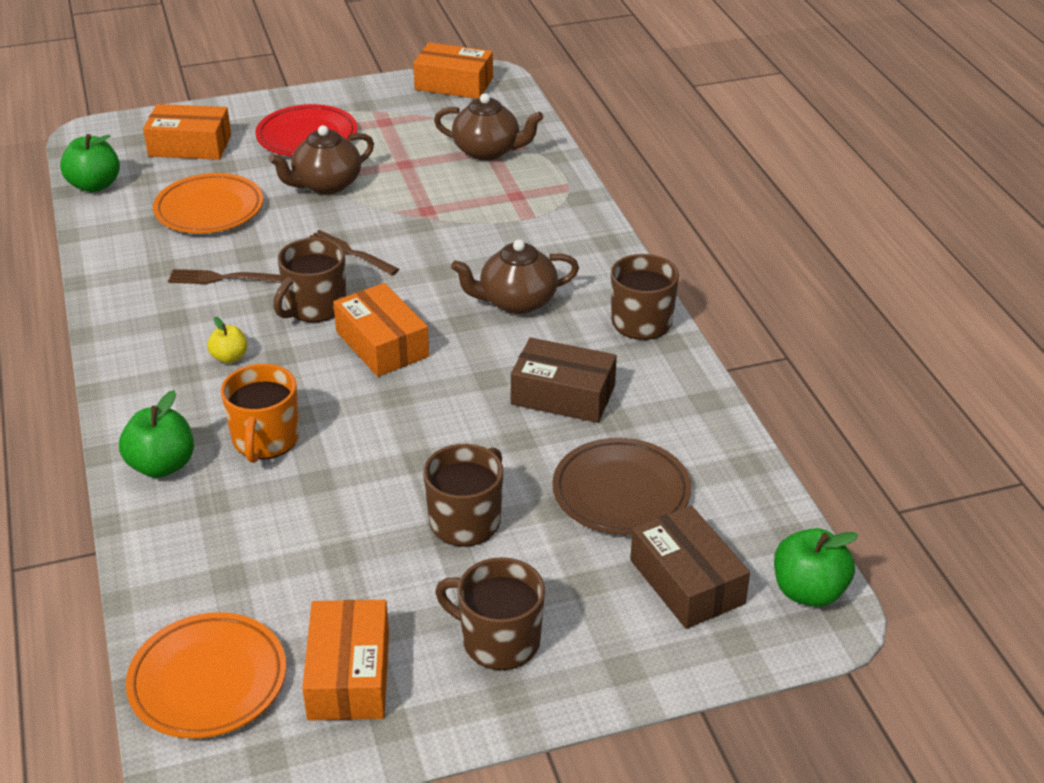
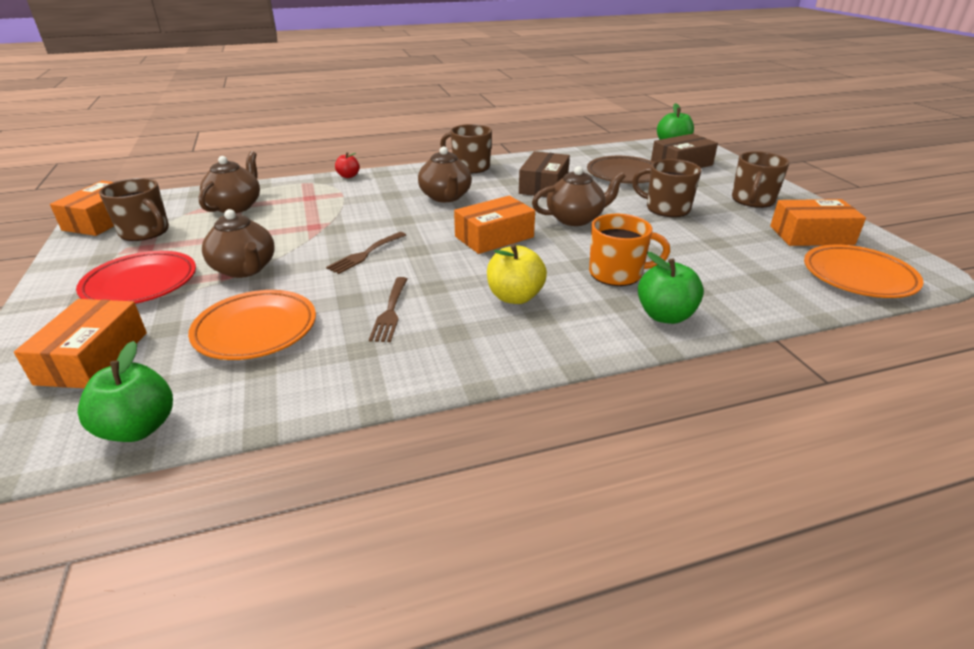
camera: 90 degrees left, 5 degrees down
(229, 357) = (515, 297): yellow apple -> yellow apple, size x1.69
(315, 307) = (443, 264): brown mug -> brown mug (145, 232)
(433, 419) = (576, 219): none -> brown teapot
(594, 215) = (348, 176): none -> red apple

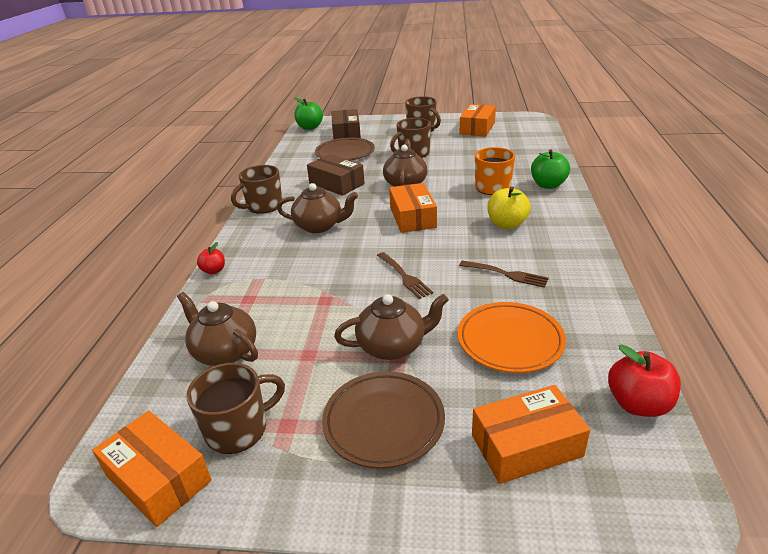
camera: 65 degrees left, 0 degrees up
(93, 358) = (526, 445): orange box -> orange box turned 45 degrees counterclockwise
(138, 428) = (638, 404): green apple -> red apple
(141, 284) = (384, 422): red plate -> brown plate
(858, 277) = (528, 132): orange plate -> none

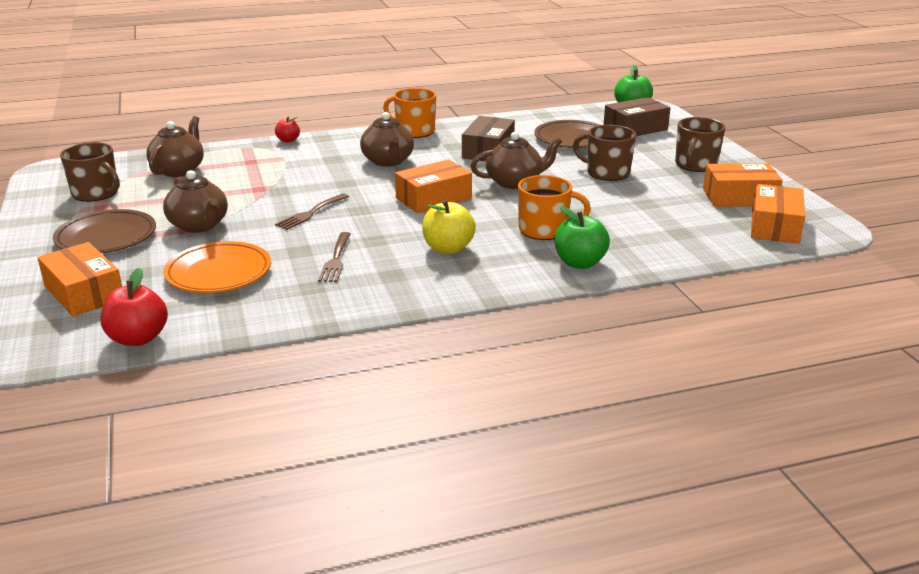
camera: 65 degrees right, 5 degrees down
(158, 478) = (52, 182): orange box -> orange box (774, 226)
(264, 206) = (414, 131): brown mug -> orange mug

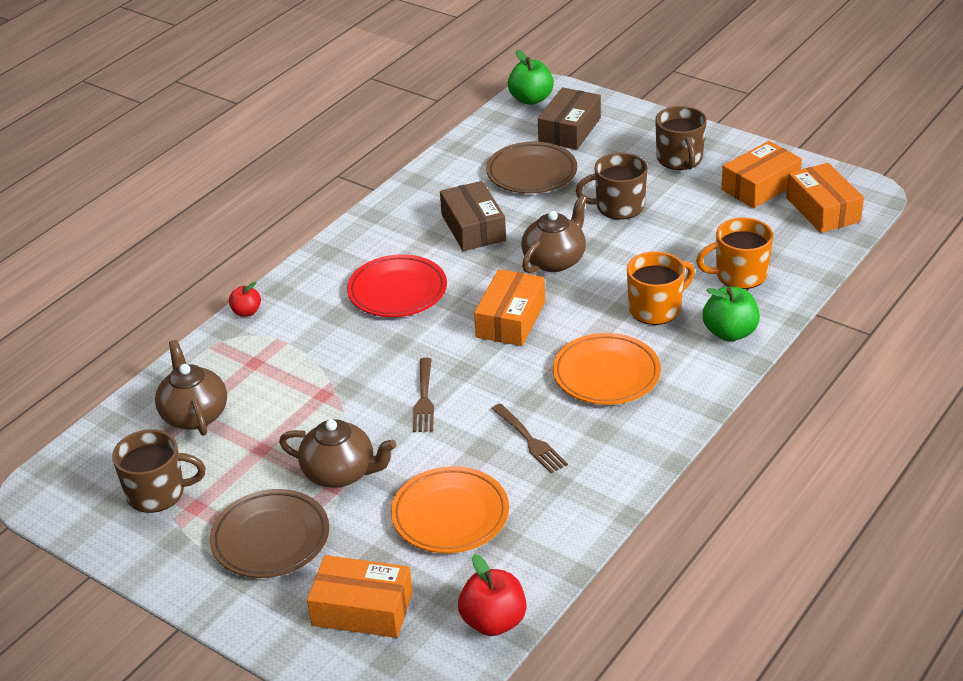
camera: 35 degrees left, 10 degrees up
(388, 161) = (397, 291): brown teapot -> red plate
(414, 131) = (362, 234): orange mug -> orange mug (739, 275)
(448, 248) = (606, 374): yellow apple -> orange plate

